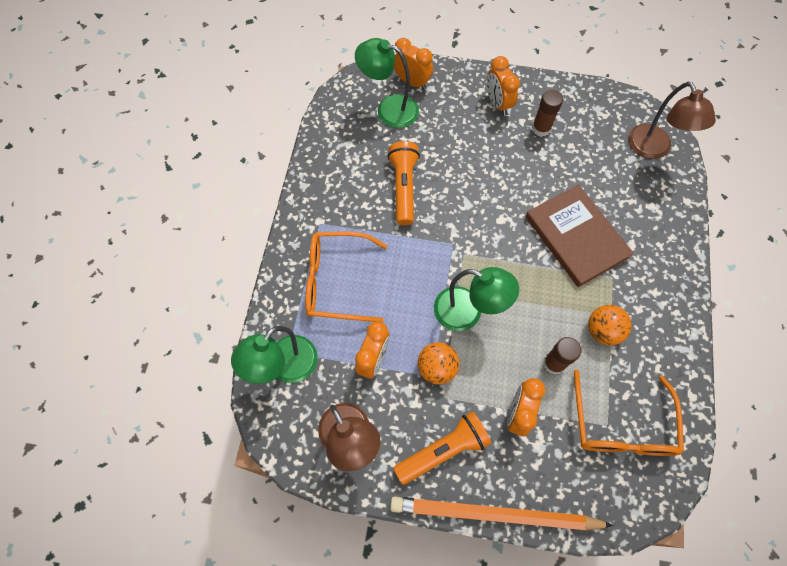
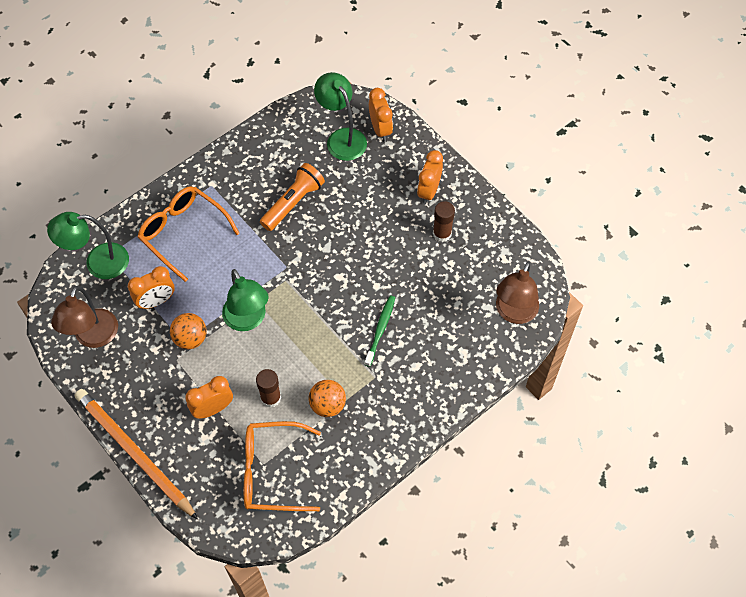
camera: 40 degrees right, 5 degrees down
(443, 450) = (143, 391): orange flashlight -> none
(576, 237) = (380, 329): brown book -> green toothbrush
(621, 425) = (272, 472): orange glasses -> orange glasses turned 45 degrees clockwise

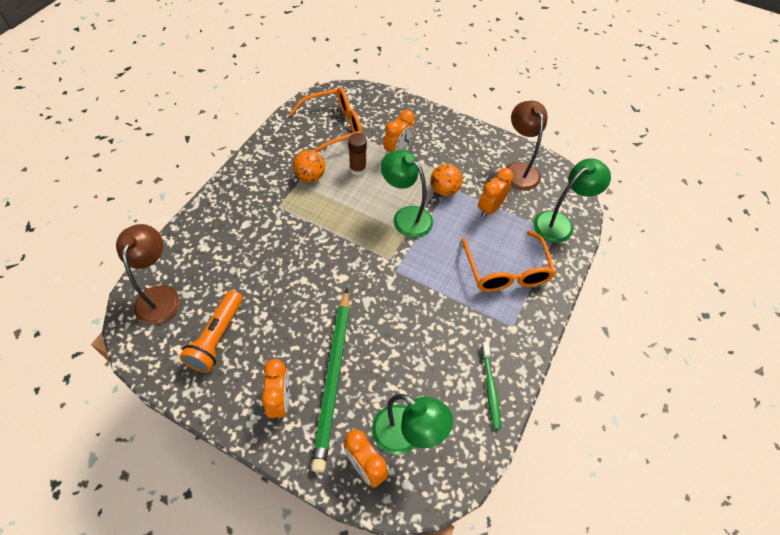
camera: 155 degrees right, 5 degrees down
(134, 453) = (437, 112): orange pencil -> none
(183, 233) = (506, 270): orange glasses -> orange glasses turned 60 degrees clockwise
(293, 203) = (421, 335): orange flashlight -> orange flashlight (217, 337)
(380, 329) = (286, 243): green toothbrush -> green toothbrush (490, 388)
(381, 194) = (333, 378): none -> green pencil
(442, 233) = (252, 354): brown glue stick -> none

